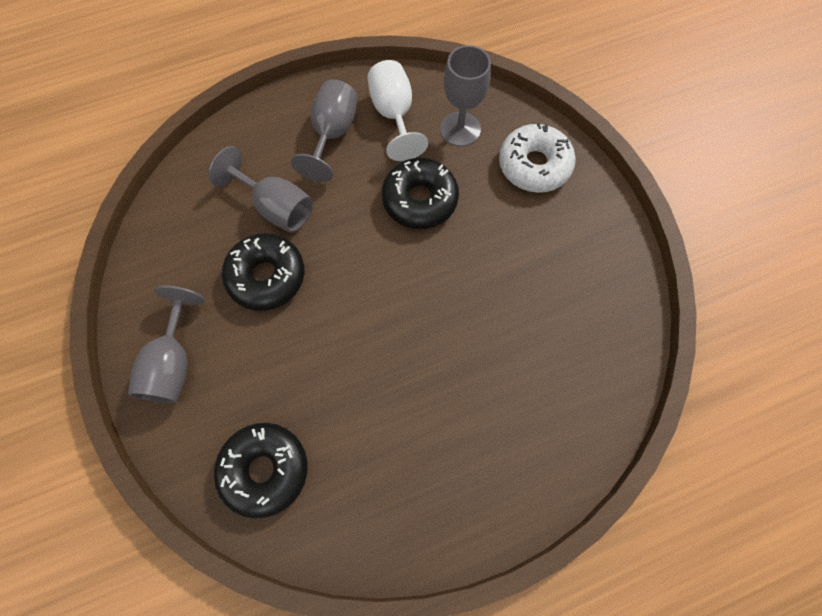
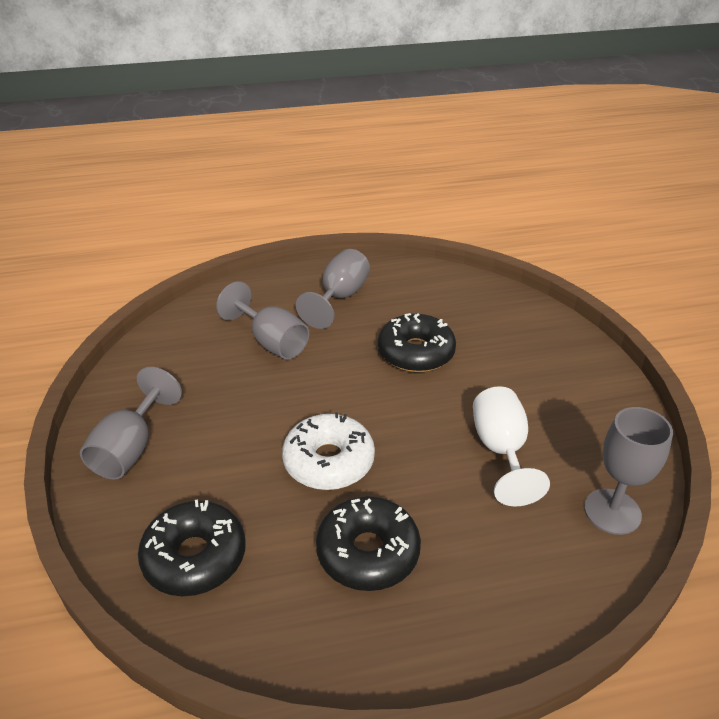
camera: 10 degrees right, 30 degrees down
(266, 276) = (247, 392): black donut -> black donut (368, 552)
(394, 114) = (402, 290): white goblet -> white goblet (501, 450)
(460, 129) = (465, 307): grey goblet -> grey goblet (612, 511)
(534, 165) = (537, 340): white donut -> white donut (328, 461)

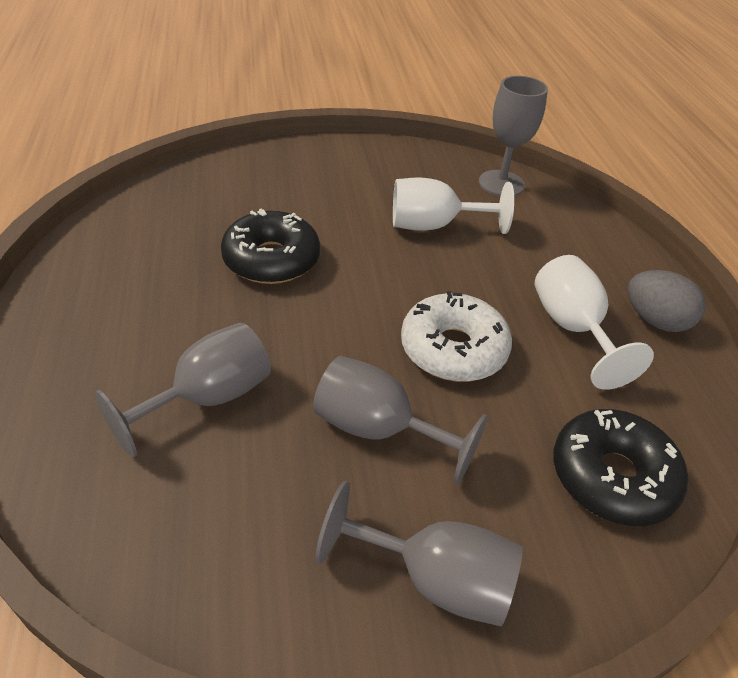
camera: 90 degrees left, 5 degrees up
(340, 297) = (121, 316): grey goblet -> grey goblet (378, 429)
(368, 552) = (572, 328): black donut -> white goblet
(393, 635) = (655, 320): none -> grey egg

